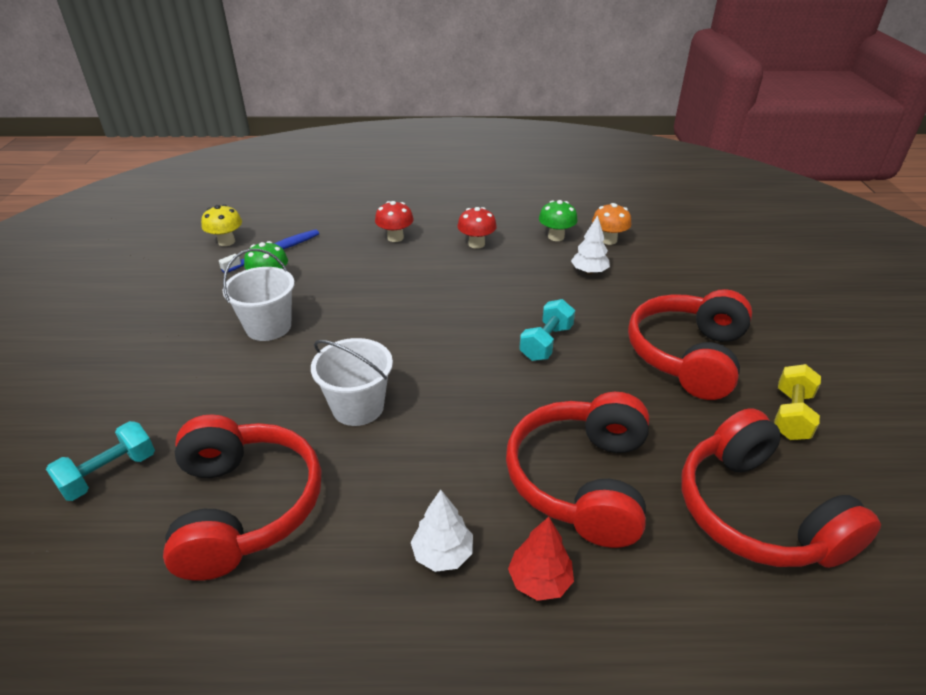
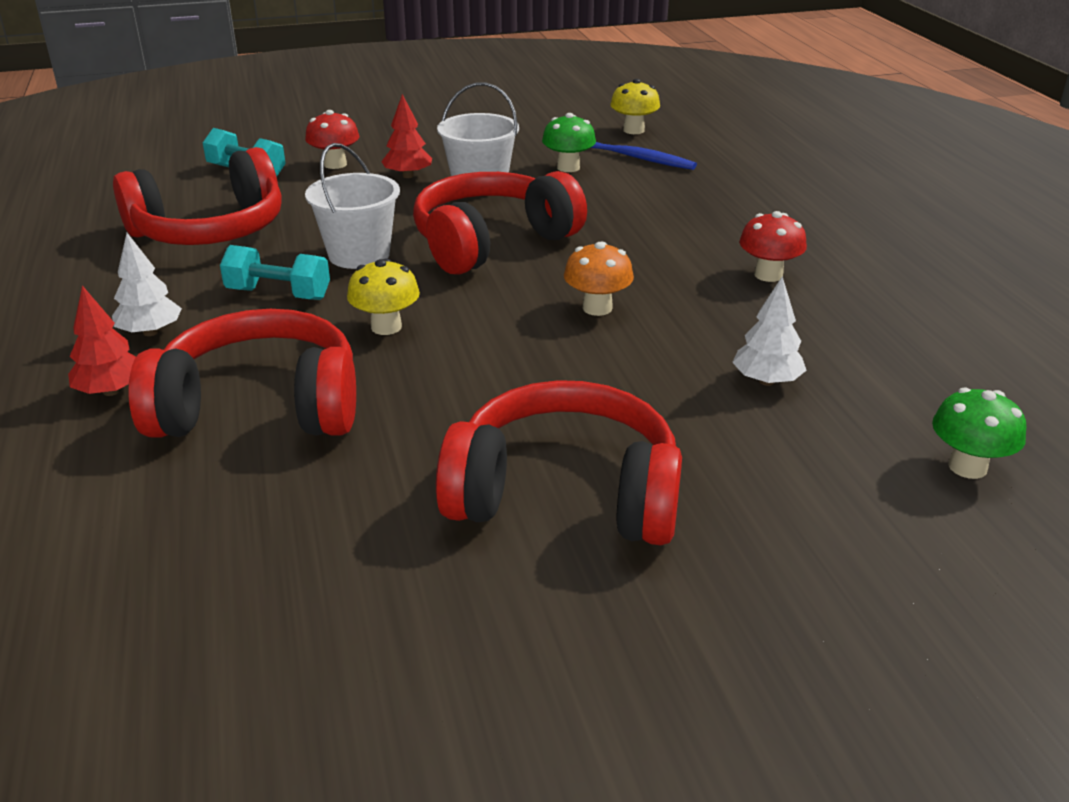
camera: 75 degrees right, 5 degrees down
(217, 362) = (408, 176): none -> red tree
(395, 237) = (731, 216): red mushroom -> red mushroom (335, 164)
(484, 404) = (386, 327): none -> yellow mushroom
(546, 343) = (536, 358): turquoise dumbbell -> turquoise dumbbell (278, 294)
(556, 237) = (859, 340): green mushroom -> green mushroom (967, 467)
(608, 240) = (900, 395): orange mushroom -> orange mushroom (597, 308)
(757, 512) = (210, 560): red headphones -> red headphones (492, 242)
(791, 415) = (441, 615): yellow dumbbell -> none

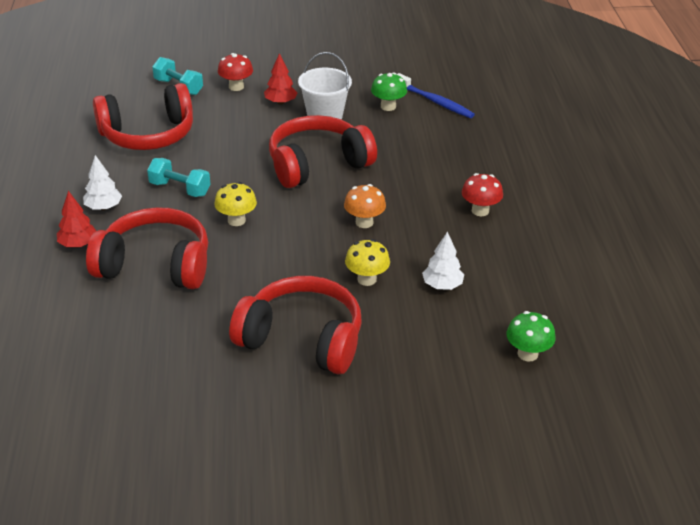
camera: 10 degrees right, 5 degrees up
(359, 254) = (233, 164): white bucket -> none
(633, 130) = (446, 76): yellow mushroom -> yellow mushroom (367, 279)

